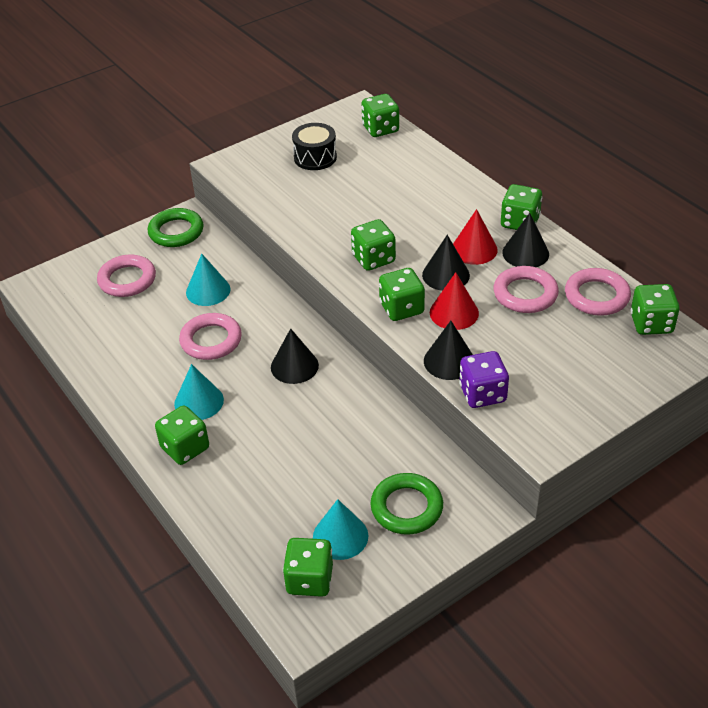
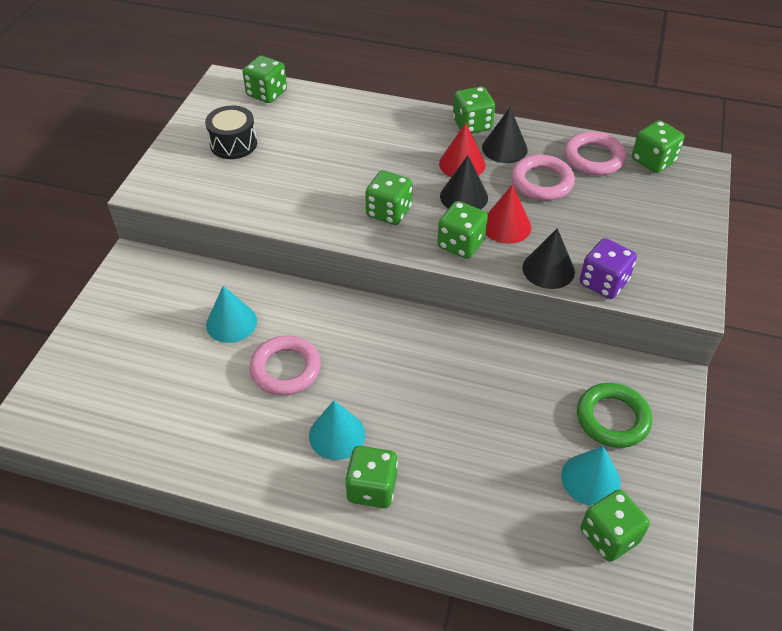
camera: 40 degrees left, 5 degrees up
(127, 280) = (134, 355): pink ring -> none
(176, 232) = (136, 281): green ring -> none
(294, 366) = (389, 349): black cone -> none

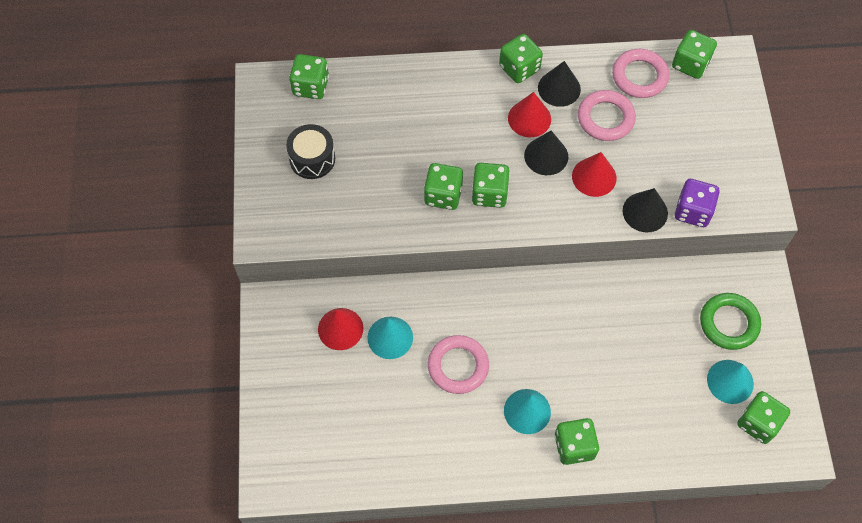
camera: 20 degrees left, 15 degrees up
(187, 301) = (340, 329): none -> red cone
(461, 244) = (564, 209): green dice -> green dice (443, 195)

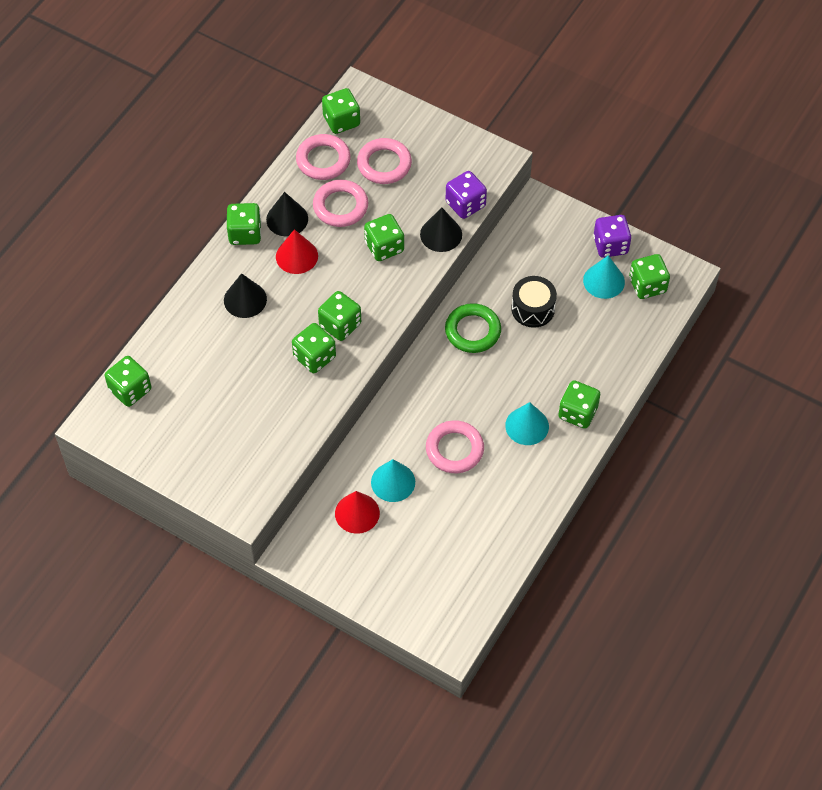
camera: 55 degrees left, 5 degrees down
(312, 159) = (202, 429): black drum -> black drum (533, 309)
(546, 156) = (339, 266): black cone -> black cone (245, 299)
(594, 177) = (384, 247): red cone -> green dice
(676, 123) = (384, 164): none -> pink ring
(729, 323) = (559, 251): green ring -> green ring (472, 331)
(773, 363) = (610, 245): none -> purple dice

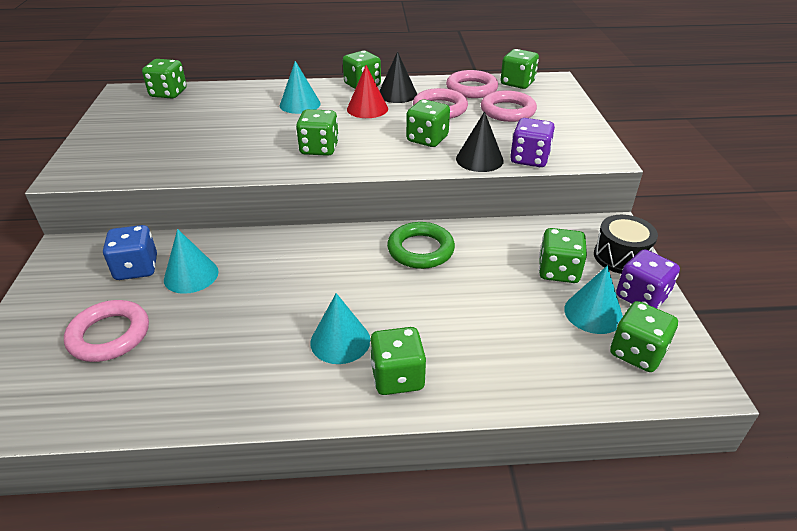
camera: 55 degrees right, 20 degrees down
(245, 299) = (300, 104): black cone -> turquoise cone
(314, 357) = (271, 149): green dice -> green dice (558, 271)
(357, 513) = (136, 268): red cone -> blue dice
(454, 449) = (263, 299): pink ring -> pink ring (109, 335)
(533, 309) = (493, 277): black drum -> black drum (620, 257)

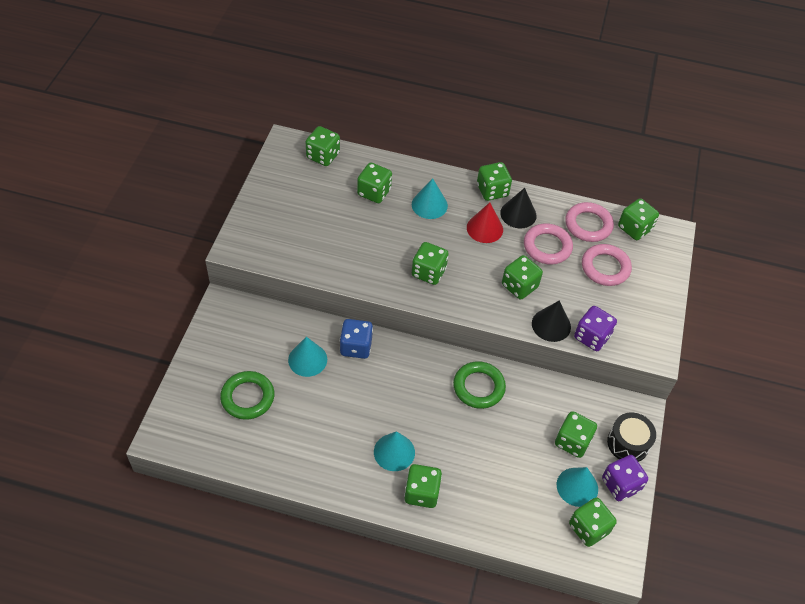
camera: 15 degrees right, 15 degrees up
(109, 335) = (247, 397): pink ring -> green ring
(136, 268) = (271, 340): blue dice -> blue dice (356, 347)
(234, 106) = (374, 192): none -> green dice

